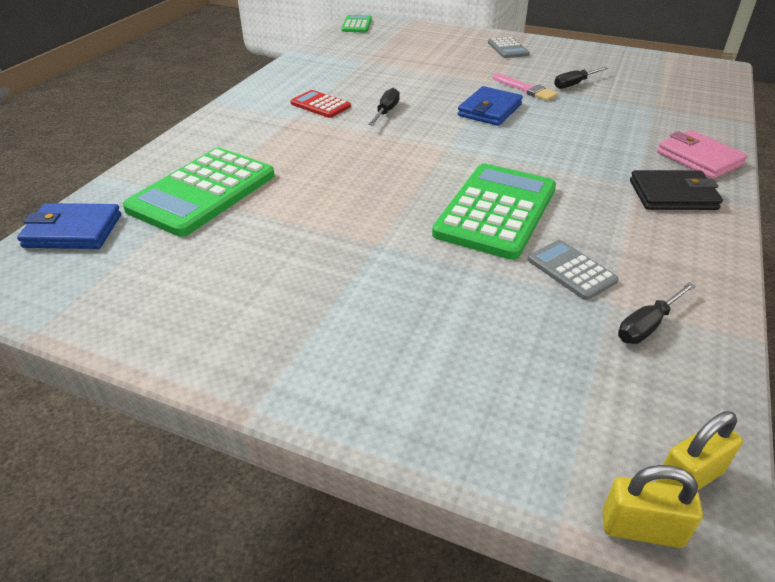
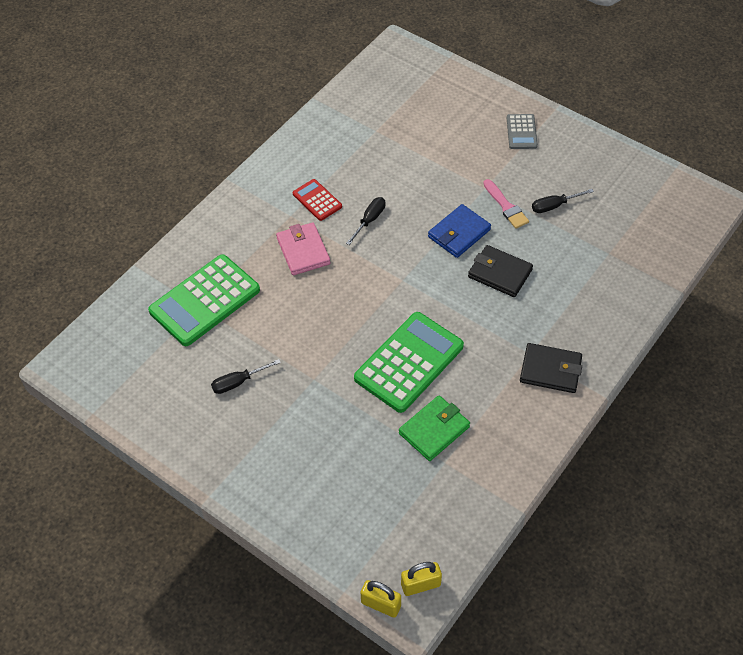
camera: 15 degrees right, 15 degrees up
(73, 231) = (114, 326): blue wallet -> none
(357, 25) = (388, 60): green calculator -> none
(553, 131) = (500, 273): none -> black wallet
(571, 270) = (434, 430): grey calculator -> green wallet
(647, 326) = (457, 485): black screwdriver -> black screwdriver (238, 382)
(699, 158) = (600, 331): pink wallet -> pink wallet (303, 251)

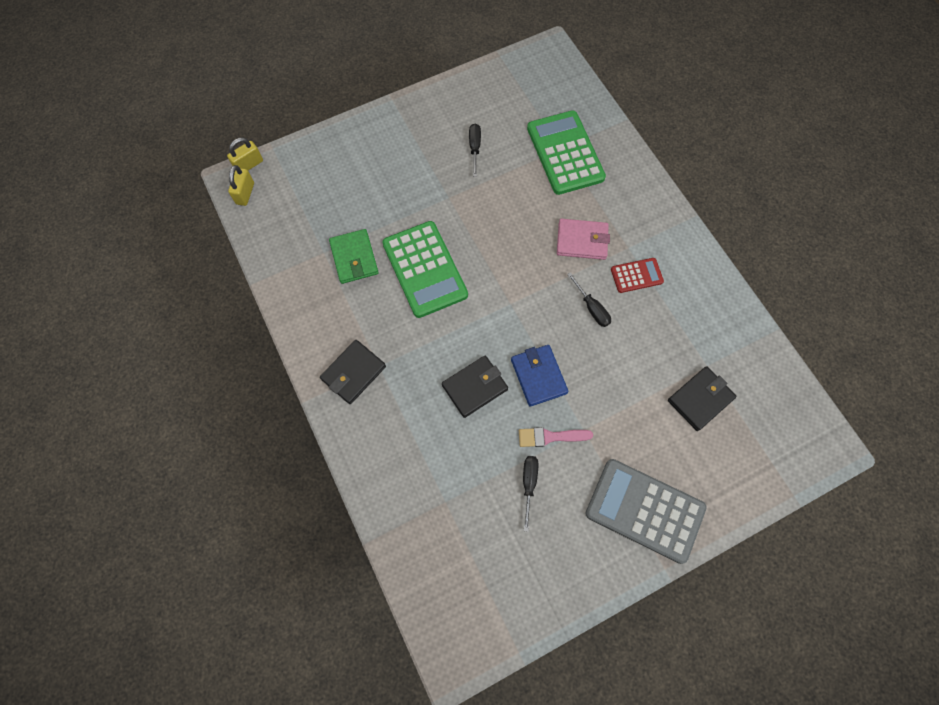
camera: 115 degrees right, 15 degrees up
(408, 126) = (700, 399): none -> black wallet
(521, 132) = (645, 510): grey calculator -> grey calculator, size x1.98

